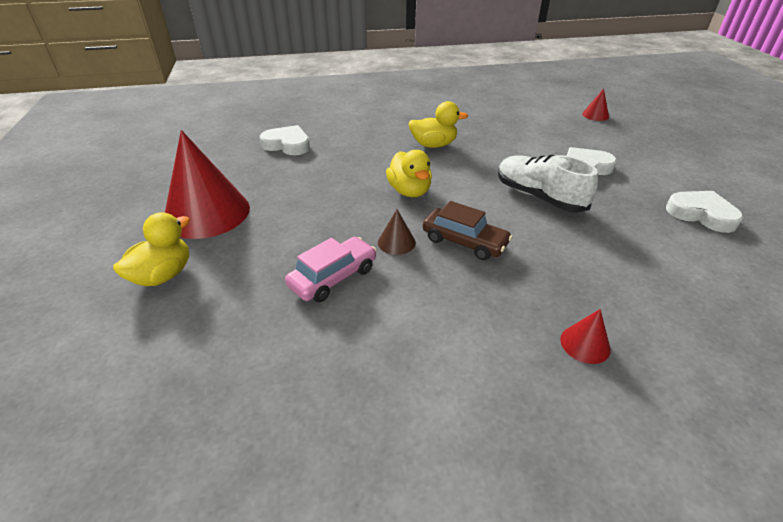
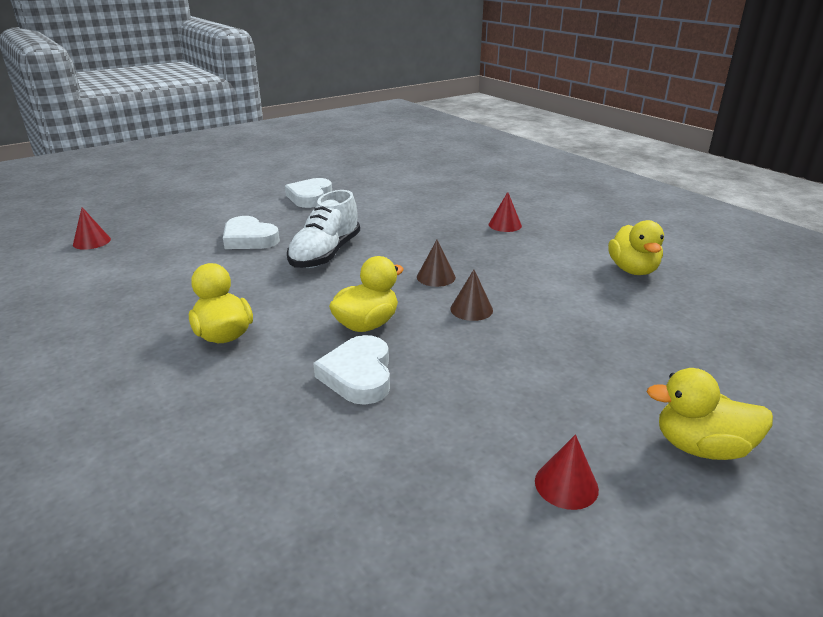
camera: 115 degrees left, 10 degrees down
(207, 213) = (566, 485): red cone -> red cone, size x0.42
(287, 144) = (284, 500): white heart -> white heart (358, 375)
(333, 277) = (558, 328): pink car -> none
(396, 405) = (632, 270): none -> yellow duck
(464, 242) = (436, 277): brown car -> brown cone

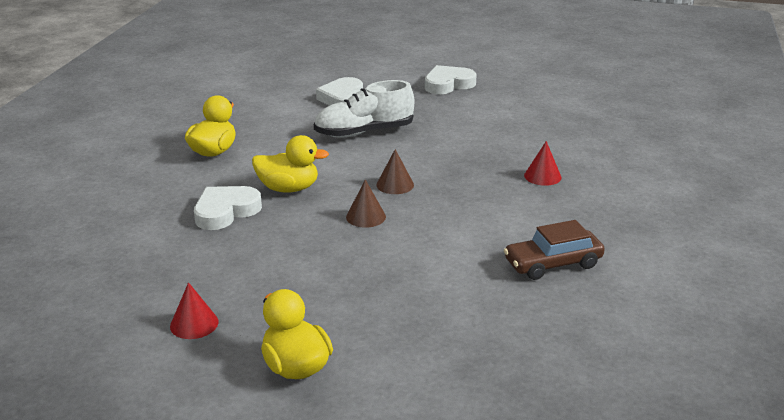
camera: 50 degrees right, 0 degrees up
(91, 242) = (261, 60): red cone -> none
(632, 270) = (552, 263): yellow duck -> brown car

